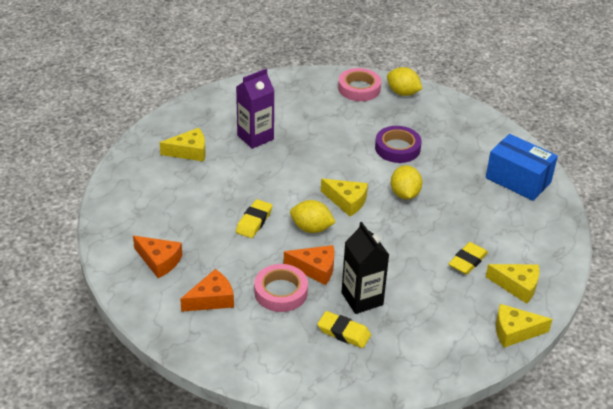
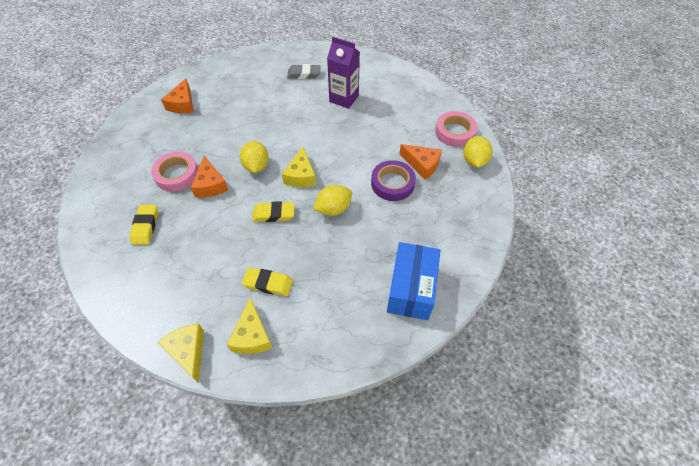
camera: 65 degrees right, 15 degrees up
(189, 152) = (304, 74): yellow cheese -> grey eraser
(212, 299) = (155, 142): orange cheese -> orange cheese (422, 165)
(254, 221) = (247, 133): yellow eraser -> yellow eraser (274, 214)
(362, 299) = (188, 225): black carton -> none

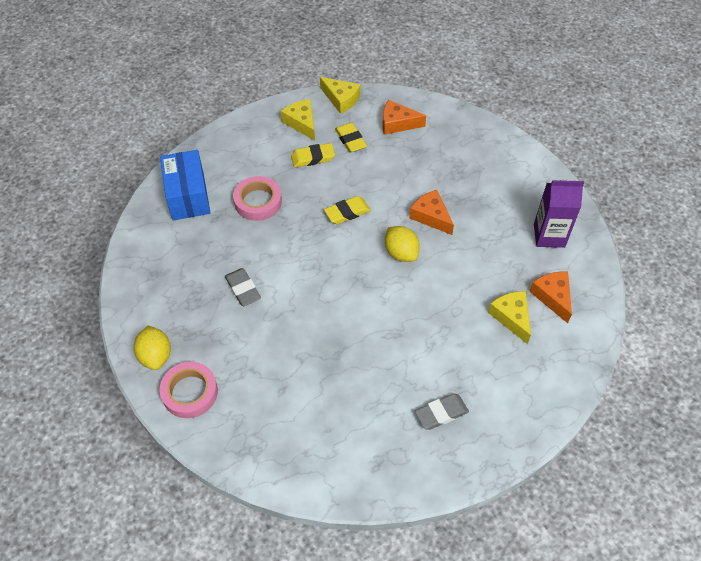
camera: 155 degrees right, 0 degrees up
(145, 226) = (454, 160): yellow eraser -> yellow eraser (350, 140)
(177, 174) = (473, 213): pink tape -> pink tape (258, 201)
(301, 175) = (346, 261): yellow cheese -> yellow cheese (511, 317)
(333, 209) = (292, 239): yellow lemon -> none
(344, 98) = (359, 390): purple carton -> purple carton (549, 235)
(392, 183) = (243, 289): purple tape -> grey eraser
(422, 165) = (217, 326): orange cheese -> orange cheese (397, 123)

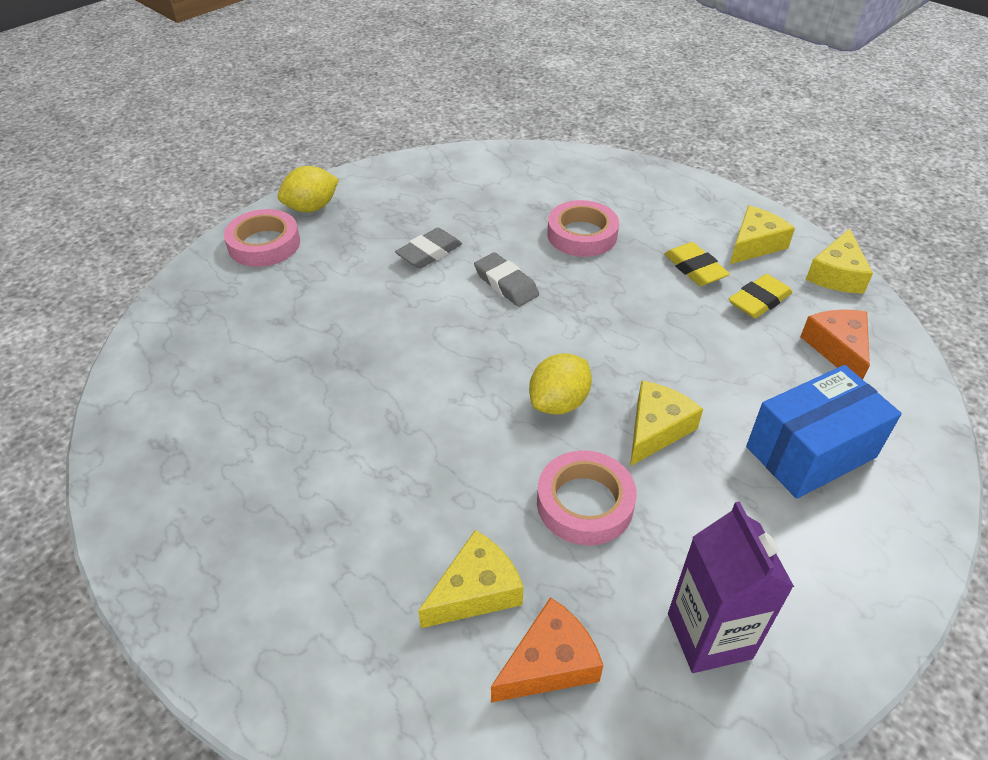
camera: 75 degrees right, 10 degrees down
(188, 196) = (559, 177): blue box -> blue box (810, 452)
(347, 212) = (609, 325): yellow eraser -> none
(431, 216) = (656, 429): orange cheese -> yellow cheese
(441, 413) = (253, 510): grey eraser -> grey eraser (506, 284)
(470, 260) = (585, 503): none -> pink tape

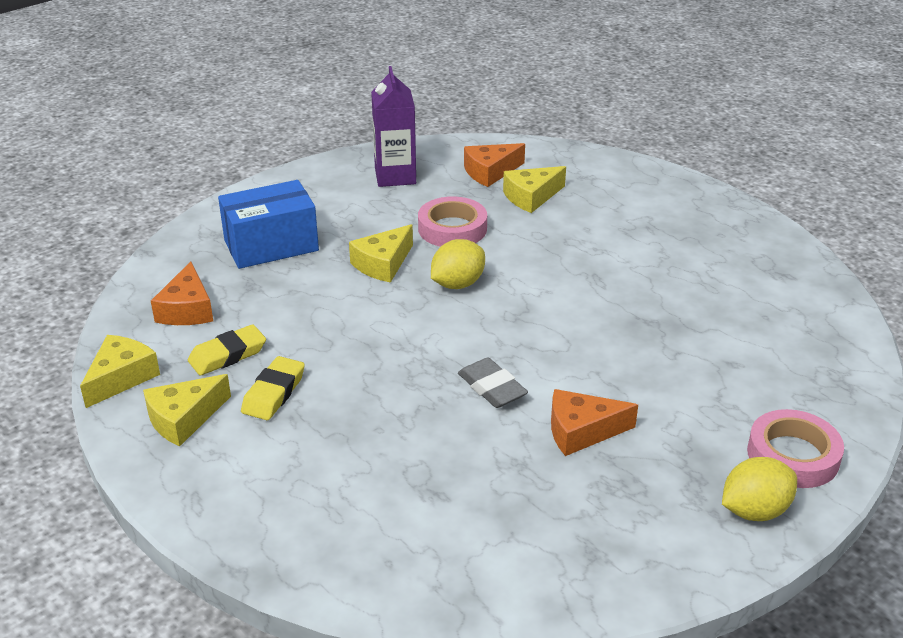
camera: 175 degrees left, 10 degrees down
(429, 253) = (581, 431): grey eraser -> orange cheese
(582, 235) = (389, 445): pink tape -> none
(694, 269) = (274, 393): yellow eraser -> yellow eraser turned 45 degrees clockwise

